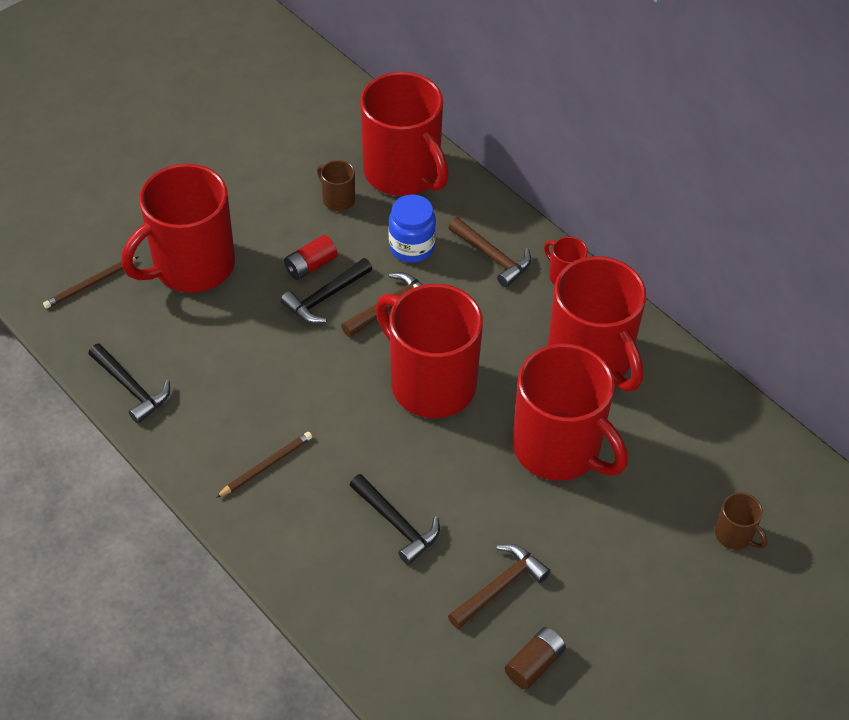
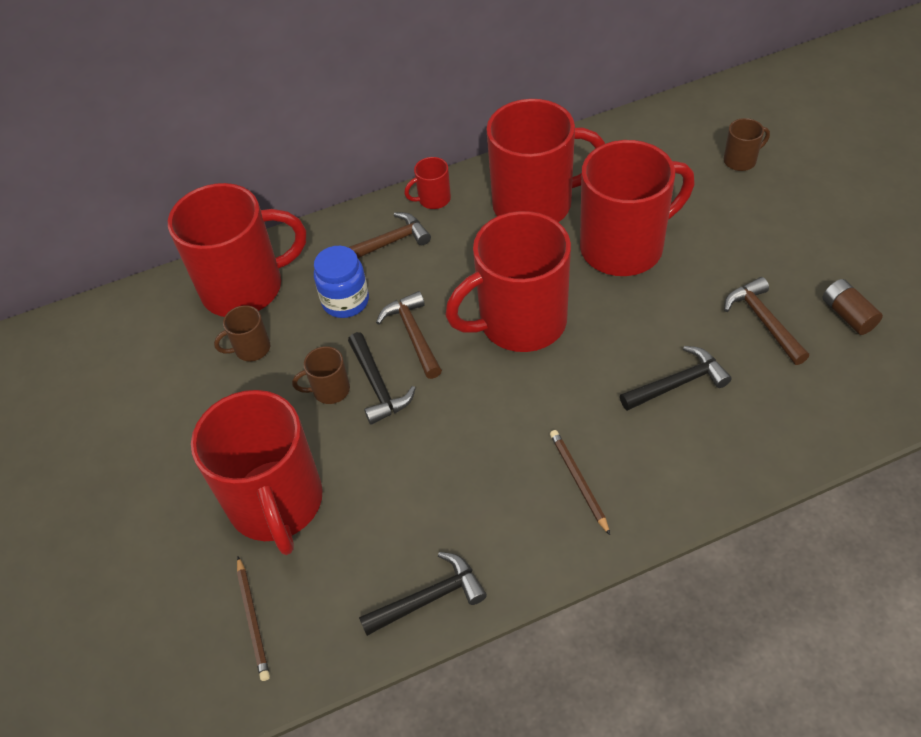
camera: 65 degrees left, 0 degrees up
(311, 266) = (330, 390): red battery -> brown mug

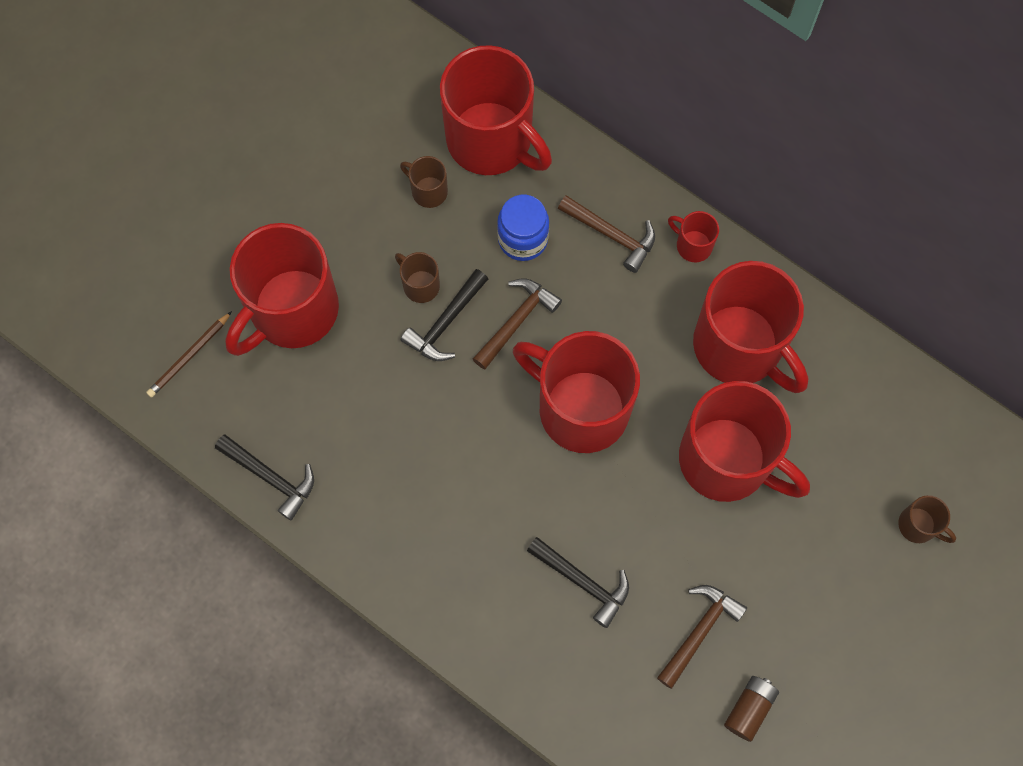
camera: 55 degrees right, 20 degrees up
(578, 481) = (435, 542): brown pencil -> none

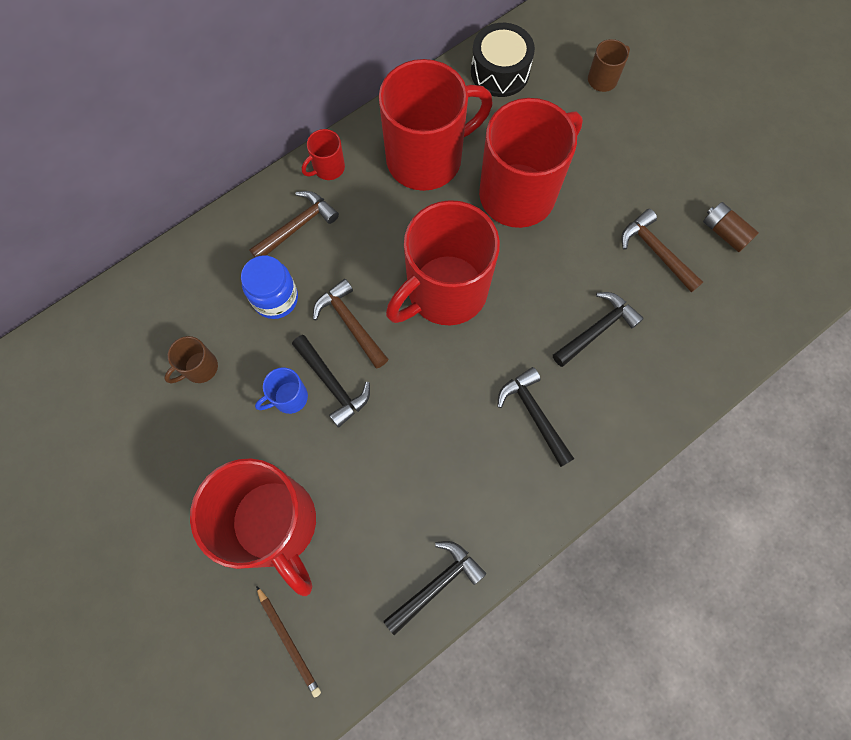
camera: 75 degrees left, 0 degrees up
(420, 285) = (289, 398): brown mug -> blue mug
(467, 534) = (534, 414): none -> black hammer
(491, 141) = (172, 301): red mug -> none
(886, 400) = (500, 72): none -> black drum

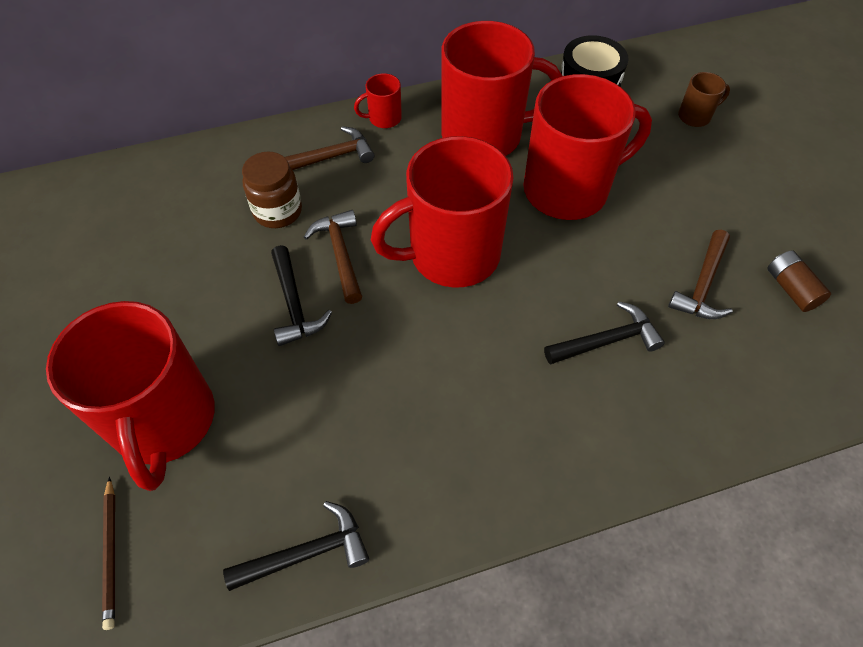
camera: 20 degrees right, 15 degrees down
(199, 368) = (172, 249): brown mug -> none
(275, 298) = (278, 211): blue jar -> brown jar
(289, 398) = (244, 303): blue mug -> none
(534, 414) = (500, 405): black hammer -> none
(656, 252) = (703, 285): brown hammer -> brown hammer turned 135 degrees counterclockwise

